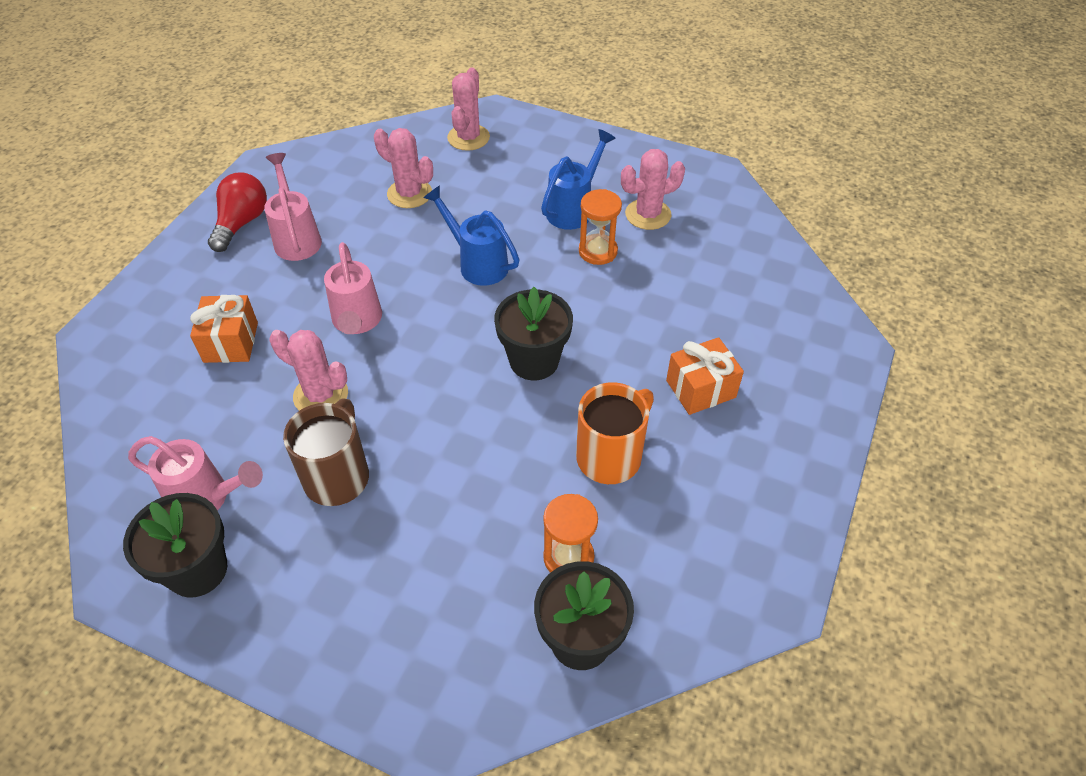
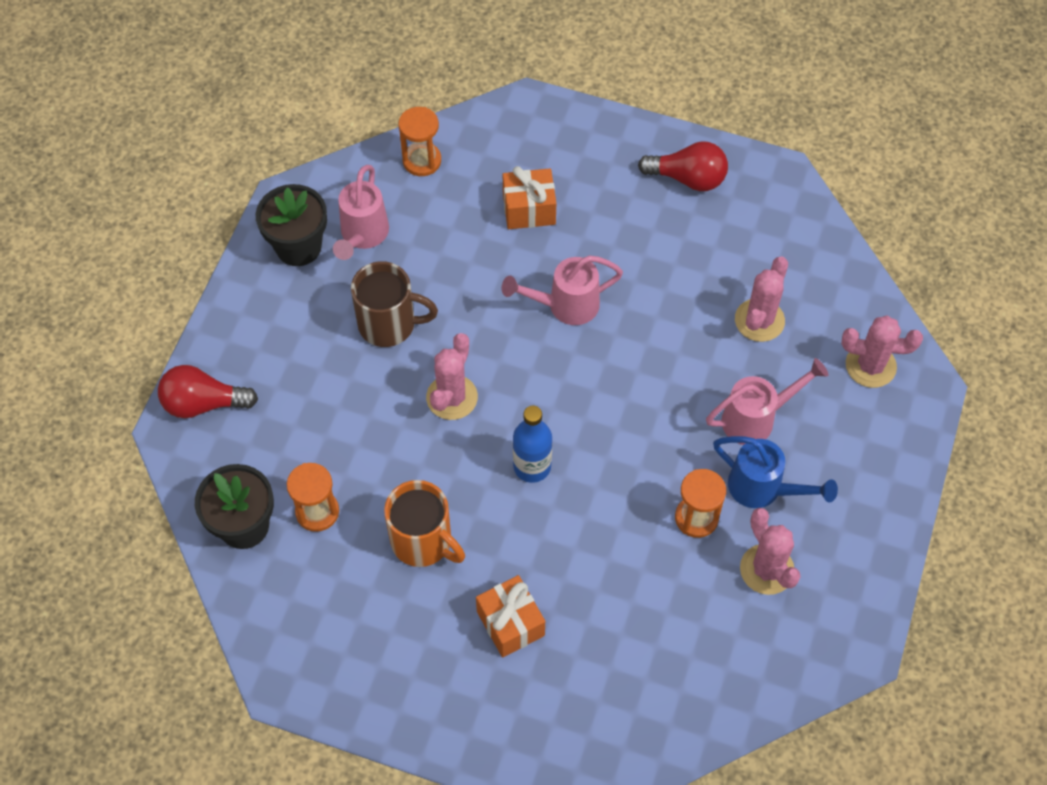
camera: 85 degrees right, 10 degrees up
(125, 434) = (422, 161): none -> orange hourglass
(296, 238) = (674, 230): pink watering can -> pink watering can (756, 418)
(321, 395) = (474, 294): pink cactus -> pink cactus (452, 397)
(401, 690) = (203, 403): none -> red light bulb
(477, 263) = (660, 400): blue watering can -> none
(534, 361) = (532, 466): black flower pot -> blue bottle

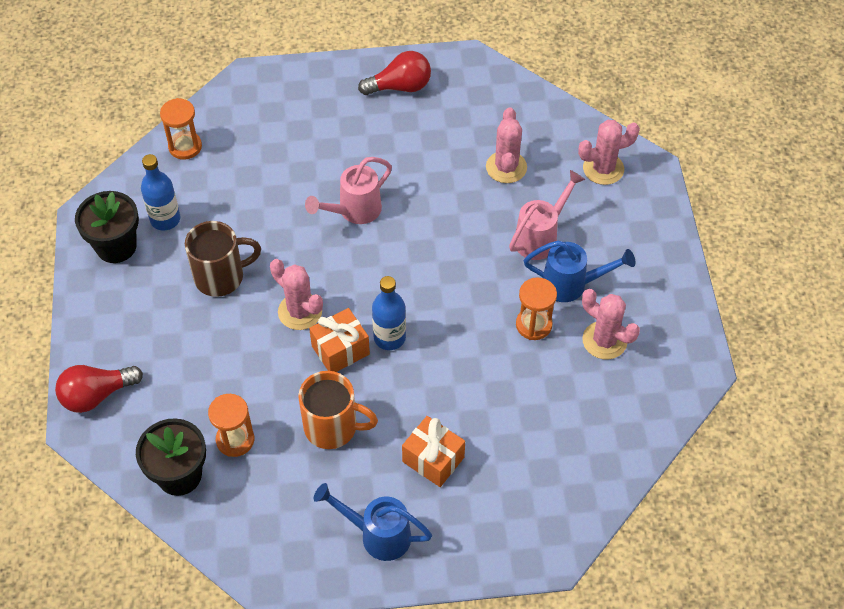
camera: 25 degrees left, 5 degrees down
(362, 236) = (165, 219): pink watering can -> blue bottle
(412, 680) = (377, 534): none -> blue watering can
(452, 397) = (300, 311): pink cactus -> pink cactus turned 45 degrees counterclockwise
(529, 209) = (289, 152): orange gift -> orange gift (340, 350)

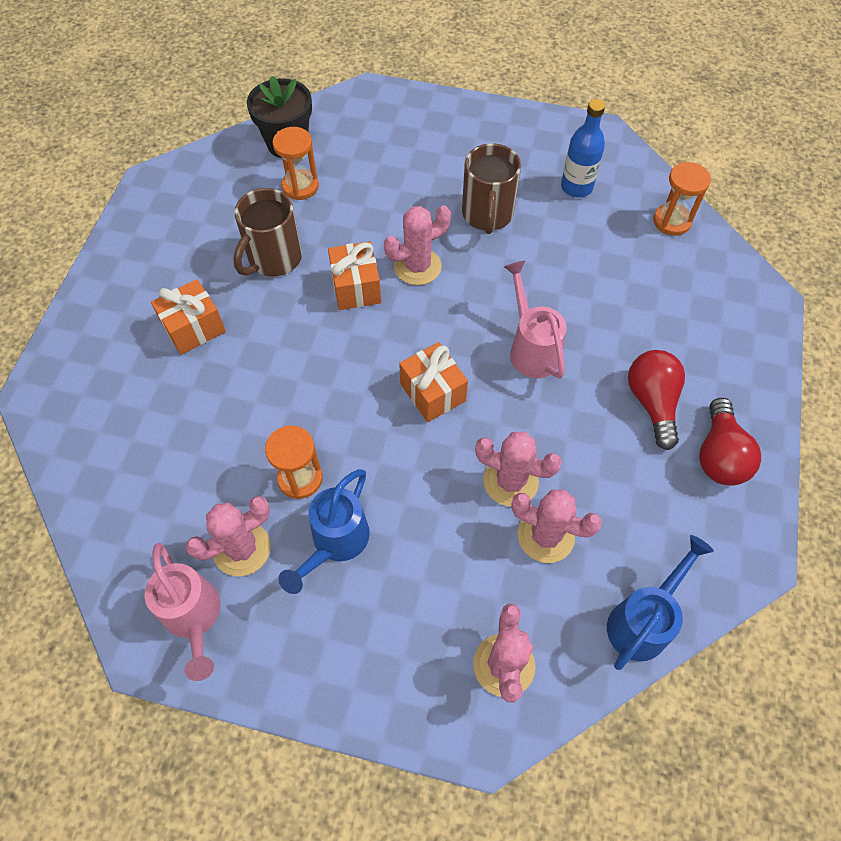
camera: 110 degrees right, 5 degrees up
(96, 395) = (395, 107): red light bulb -> red light bulb (652, 402)
(116, 246) = (555, 146): black flower pot -> none
(332, 427) = (273, 259): orange mug -> brown mug
(377, 534) = (147, 263): blue watering can -> blue watering can (643, 621)
(389, 337) = (350, 333): blue bottle -> none
(422, 263) = (433, 392): none -> orange gift
(475, 196) = (510, 481): none -> pink cactus
(540, 237) = (420, 535): pink watering can -> pink watering can (194, 618)

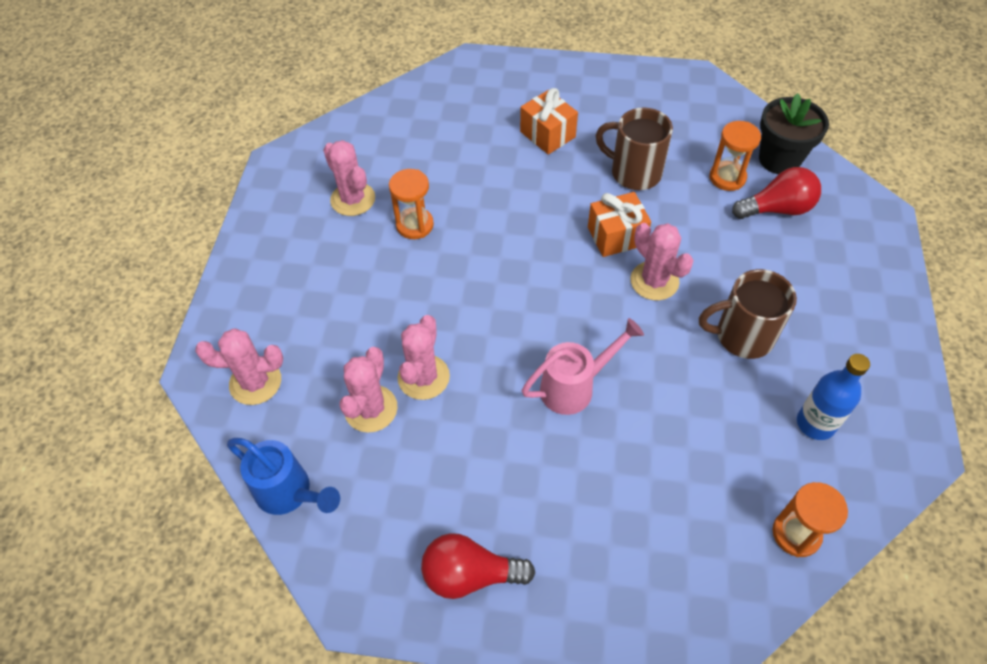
camera: 85 degrees right, 5 degrees down
(194, 618) = (299, 182): pink watering can -> none
(335, 543) = (359, 256): blue watering can -> none
(433, 392) = (510, 308): orange gift -> none
(652, 402) = (527, 505): red light bulb -> red light bulb (777, 209)

